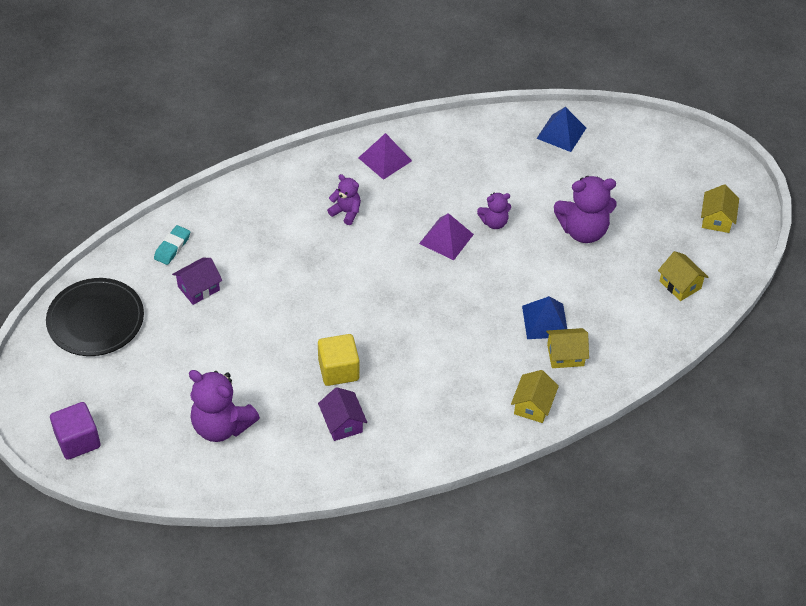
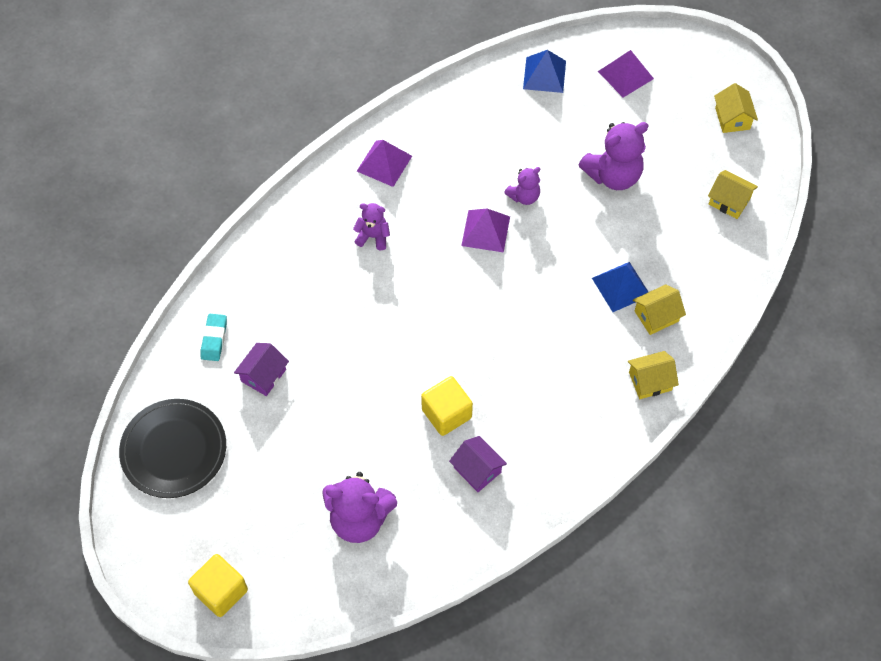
camera: 20 degrees left, 10 degrees up
(78, 440) = (221, 591): purple cube -> yellow cube
(533, 405) = (650, 381): yellow house -> yellow house turned 75 degrees clockwise
(635, 155) = (625, 75): none -> purple pyramid

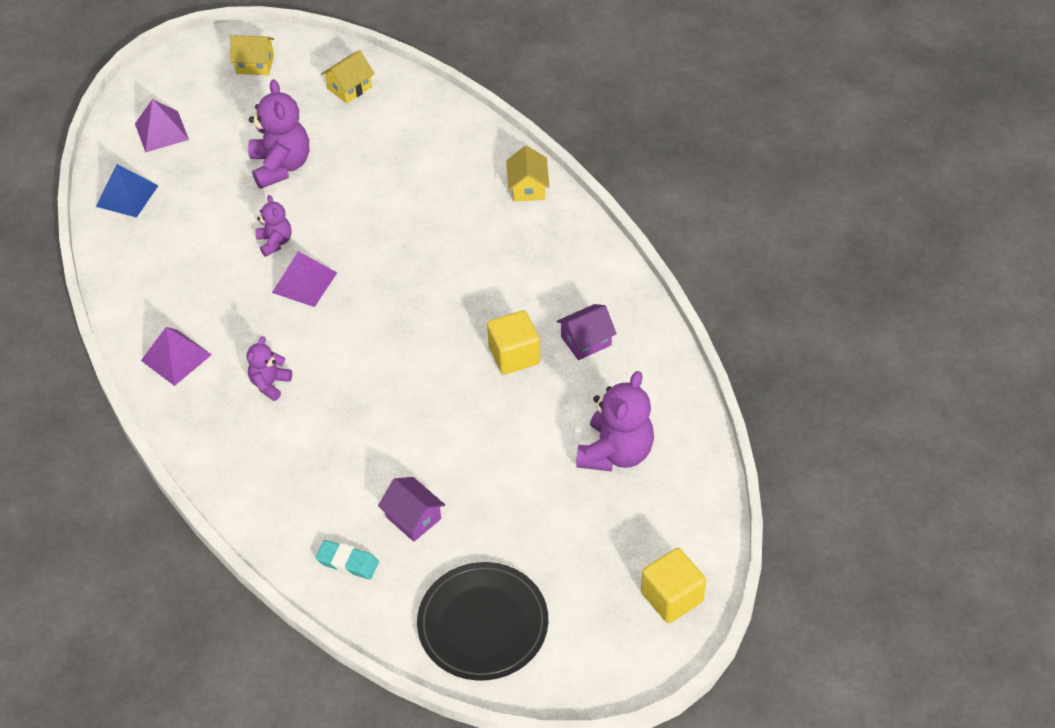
camera: 75 degrees left, 10 degrees down
(621, 286) = (414, 187): blue pyramid -> none
(656, 316) = (458, 168): yellow house -> none

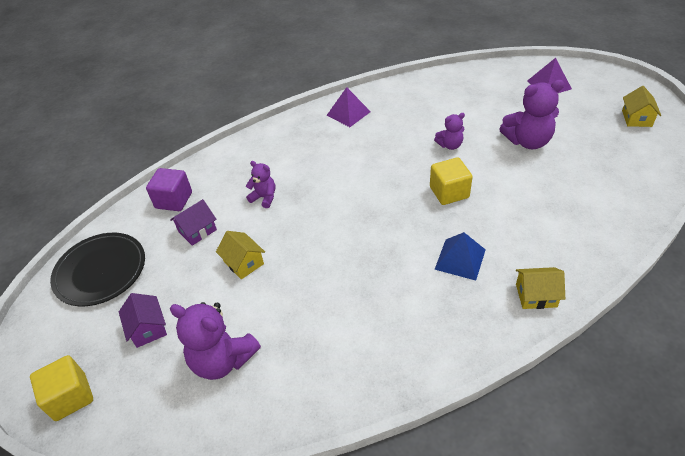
camera: 95 degrees right, 5 degrees down
(127, 195) = (485, 78): blue pyramid -> blue pyramid (460, 259)
(270, 384) = (322, 154): purple teddy bear -> purple teddy bear (264, 198)
(304, 282) = (412, 162): purple pyramid -> none
(347, 562) = (174, 200): turquoise eraser -> purple cube
(349, 88) = (630, 170): yellow house -> yellow house (243, 263)
(514, 355) = (335, 286): yellow cube -> yellow cube (449, 192)
(586, 341) = (347, 340): purple house -> purple house (148, 328)

